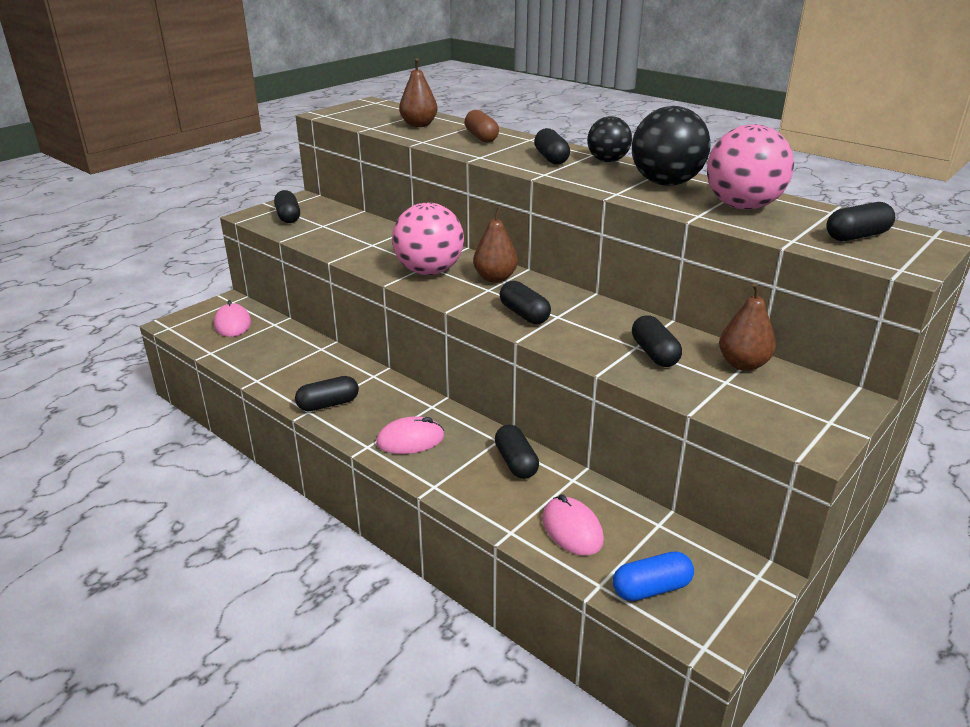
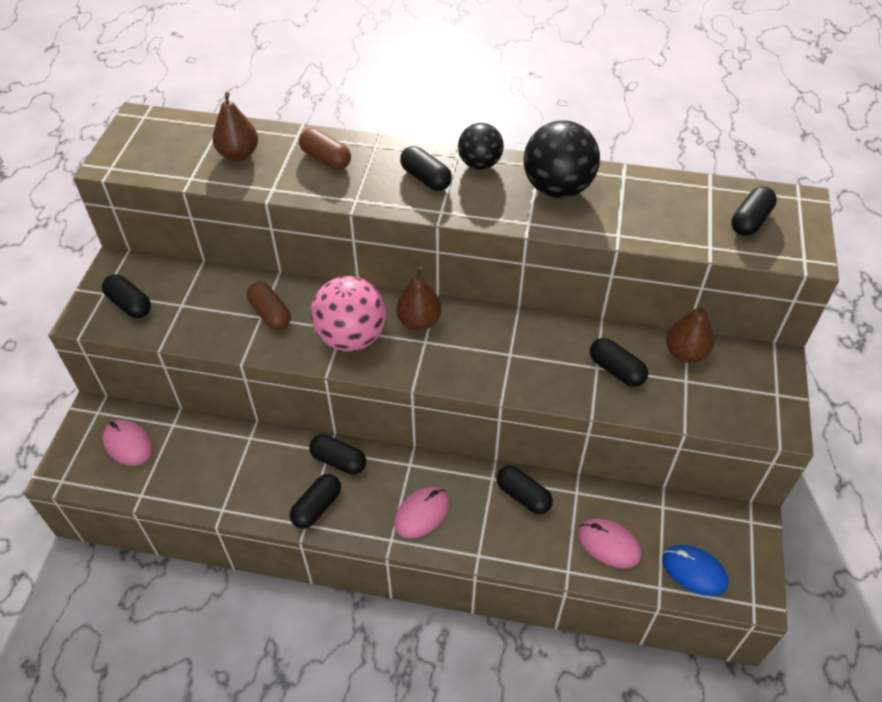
camera: 30 degrees left, 20 degrees up
(380, 245) = (270, 314): none -> brown capsule
(524, 314) = (481, 364): black capsule -> black capsule (338, 461)
(651, 588) = (694, 571): blue capsule -> blue mouse
(742, 207) = (642, 206): pink ball -> none

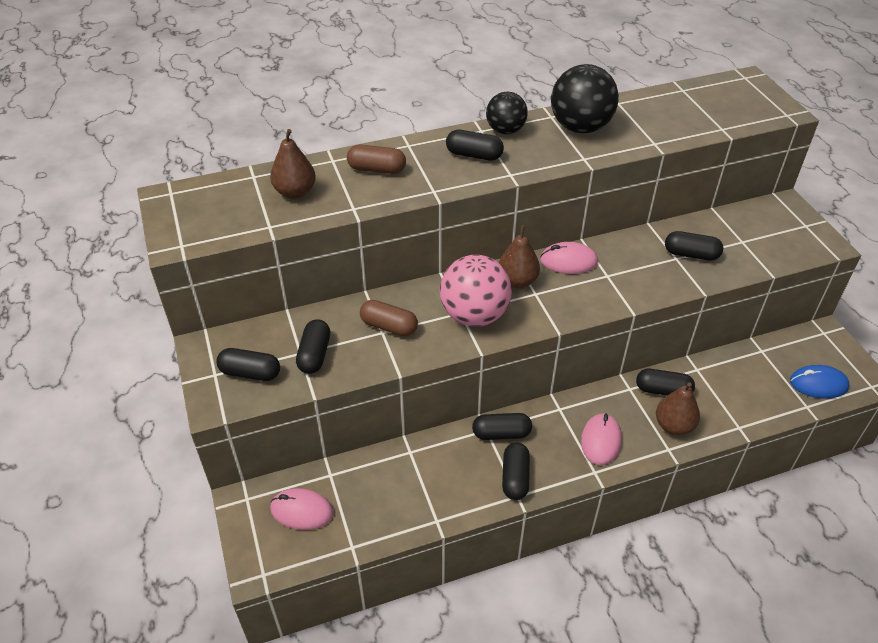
camera: 30 degrees left, 5 degrees down
(609, 544) = (749, 394): pink mouse -> pink mouse (568, 261)
(685, 353) = (725, 223): brown pear -> brown pear (673, 426)
(750, 221) = (730, 103): black capsule -> black capsule (314, 355)

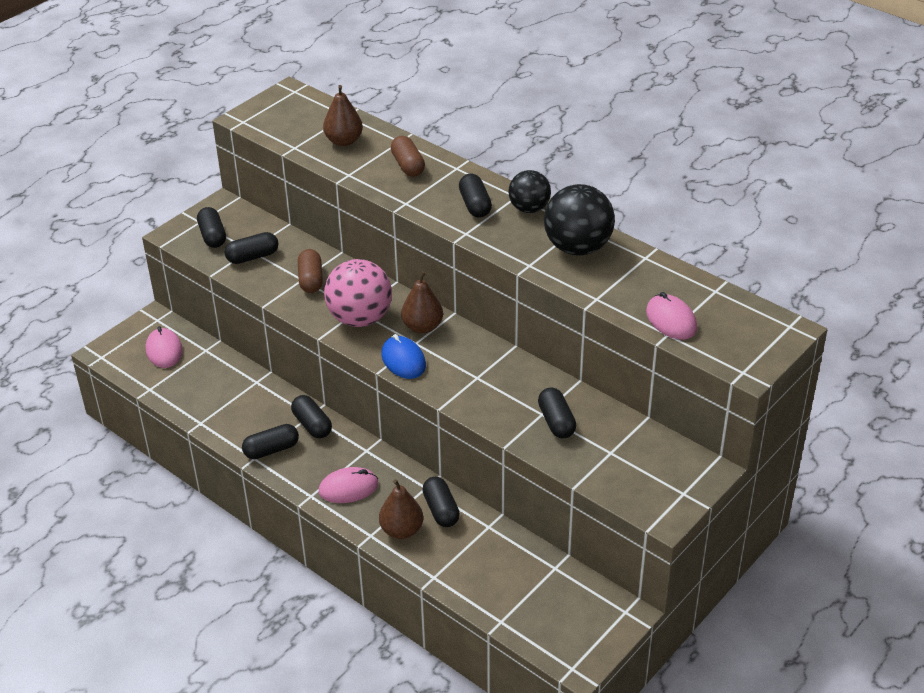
camera: 60 degrees right, 5 degrees down
(568, 261) = (476, 347): pink mouse -> pink mouse (671, 320)
(818, 384) = (540, 623): blue mouse -> blue mouse (403, 360)

